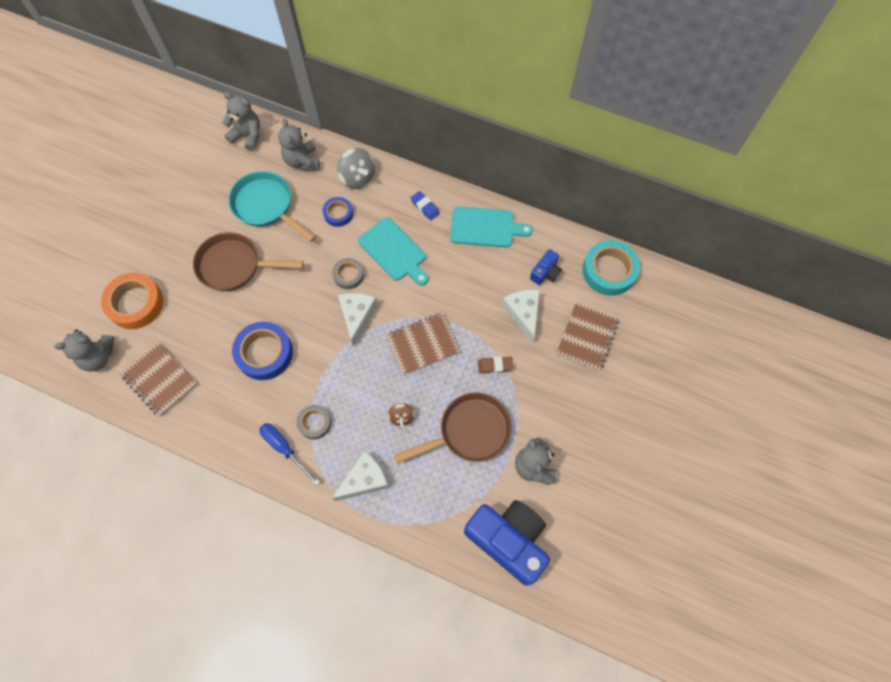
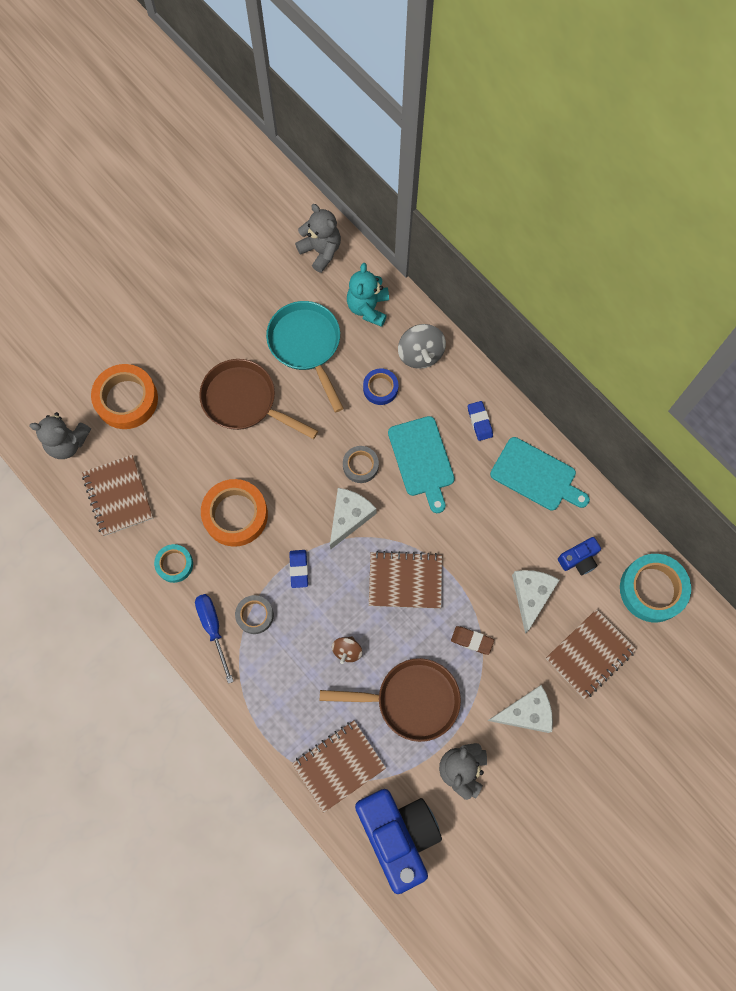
camera: 25 degrees right, 5 degrees up
(230, 412) = (174, 564): none -> turquoise tape
(264, 353) = (235, 515): blue tape -> orange tape
(302, 161) = (368, 308): grey teddy bear -> turquoise teddy bear
(334, 372) = (299, 569): none -> blue eraser
(364, 480) = (279, 700): white cheese -> white cheese (526, 713)
(436, 509) = (338, 765): none -> brown notebook

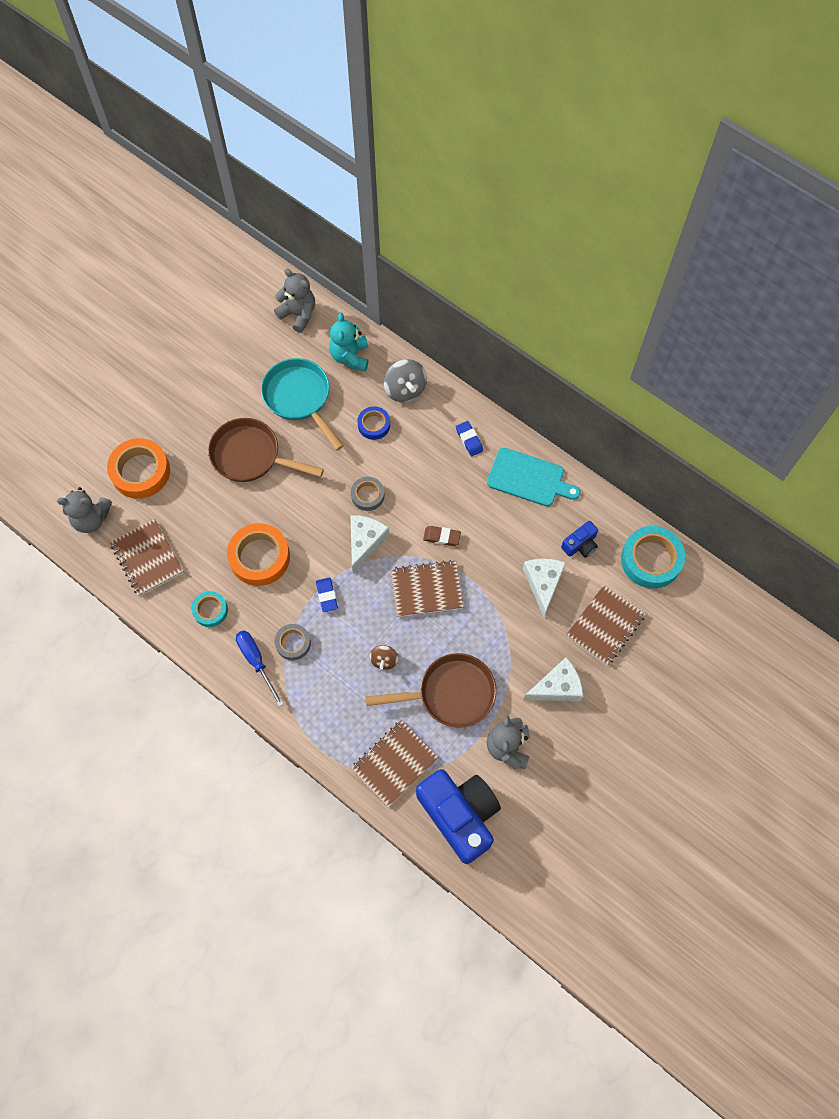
camera: 10 degrees left, 5 degrees down
(422, 460) = (423, 481): turquoise cutting board -> none
(472, 640) = (496, 632): brown eraser -> brown eraser (442, 537)

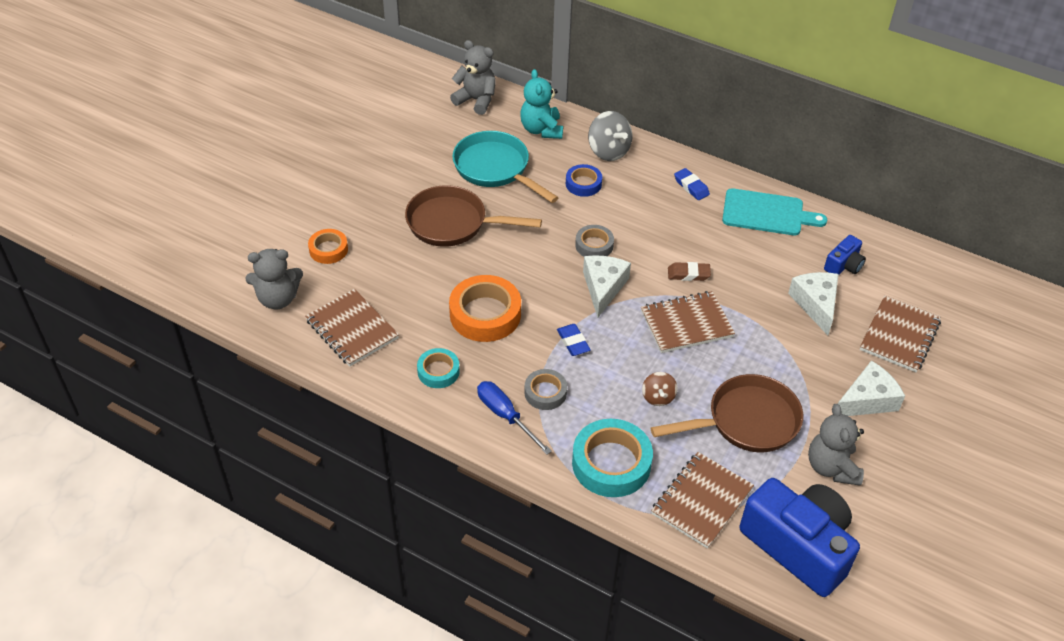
camera: 10 degrees left, 20 degrees down
(140, 471) = (328, 249): orange tape -> orange tape, size x0.56
(651, 560) = (925, 271): turquoise tape -> turquoise tape (611, 463)

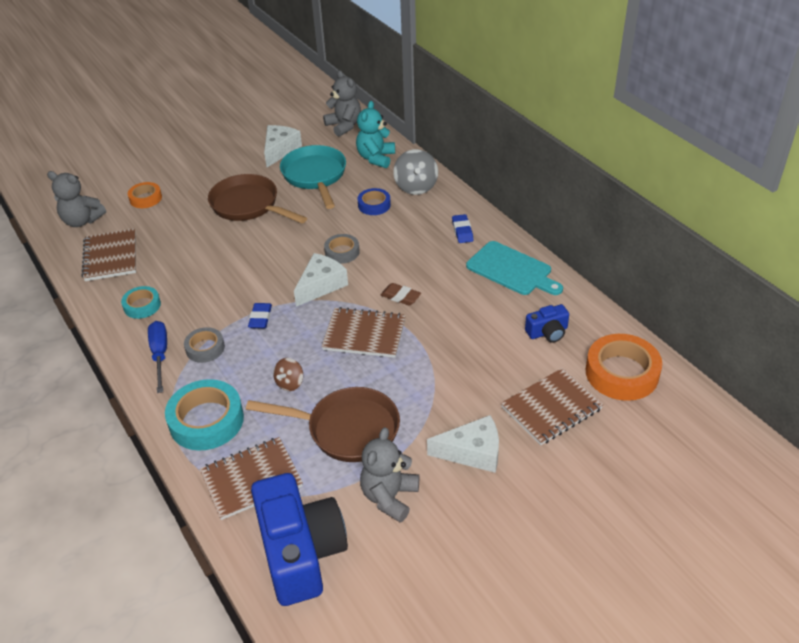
camera: 30 degrees right, 5 degrees down
(485, 314) = (213, 276): orange tape -> orange tape (622, 373)
(815, 304) = (493, 356): white cheese -> white cheese (280, 150)

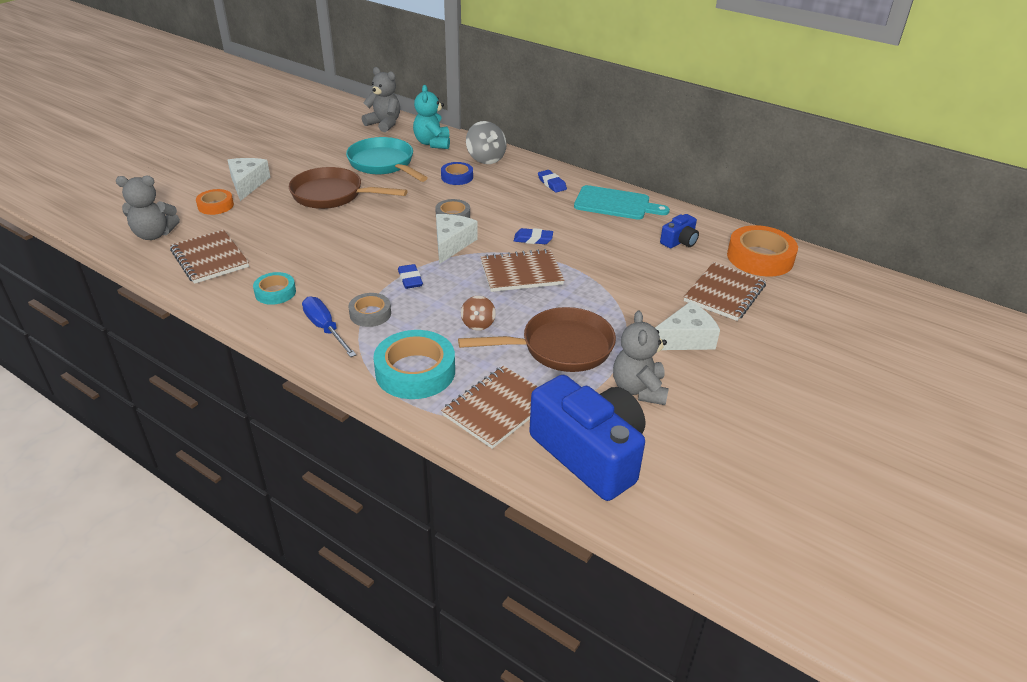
camera: 25 degrees left, 5 degrees down
(280, 150) = (333, 149): white cheese -> white cheese (247, 184)
(400, 297) = (533, 239): brown eraser -> blue eraser

